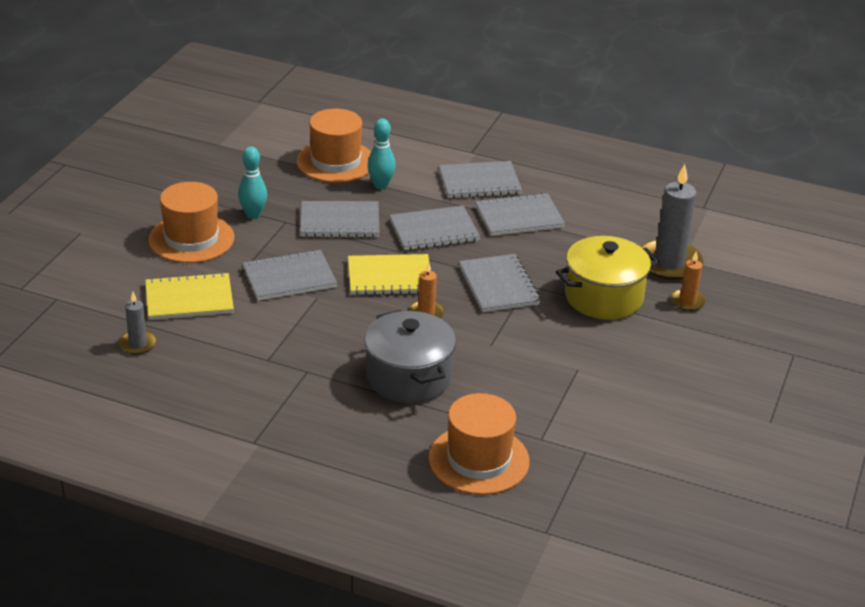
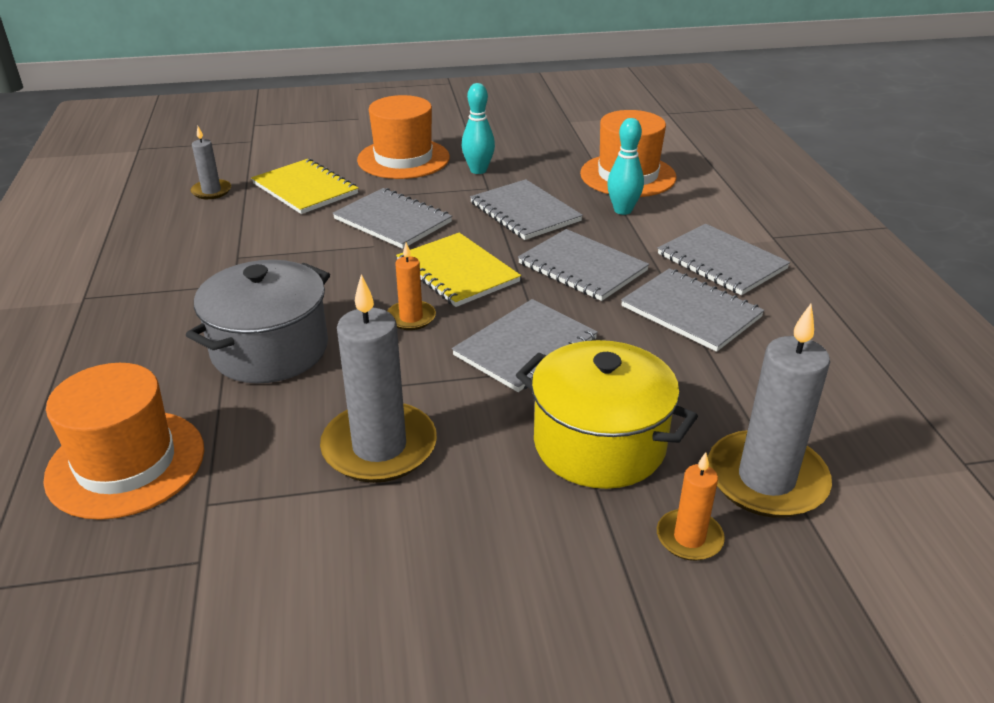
camera: 60 degrees right, 0 degrees up
(544, 367) = (379, 447): none -> grey candle

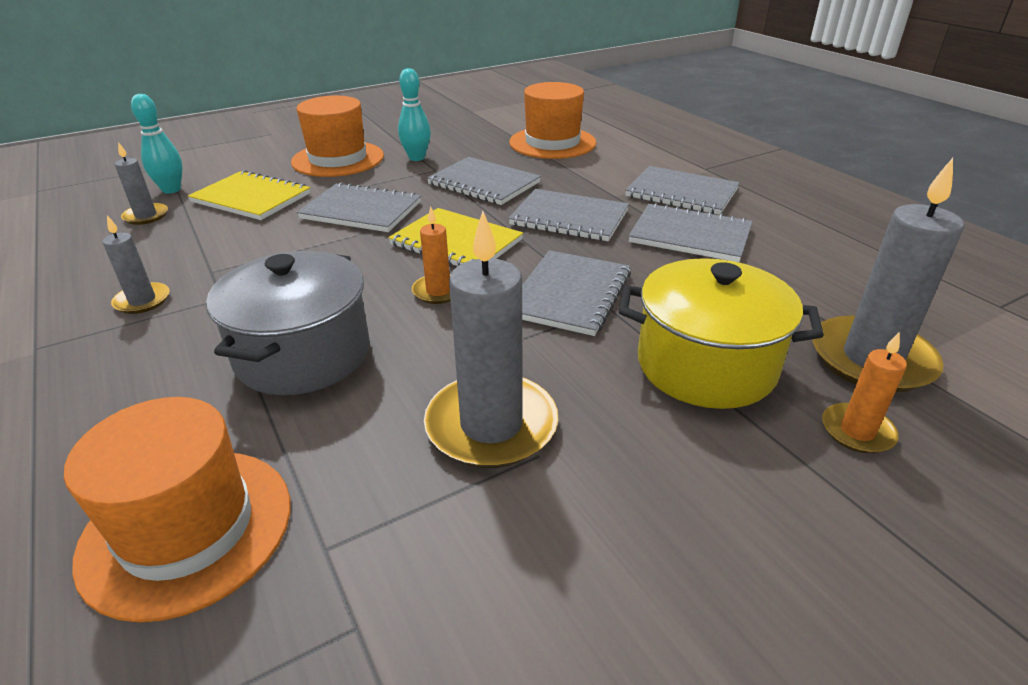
camera: 20 degrees left, 0 degrees up
(174, 273) = (142, 301): none -> grey candle
(623, 210) = (569, 168): turquoise bowling pin -> turquoise bowling pin (171, 190)

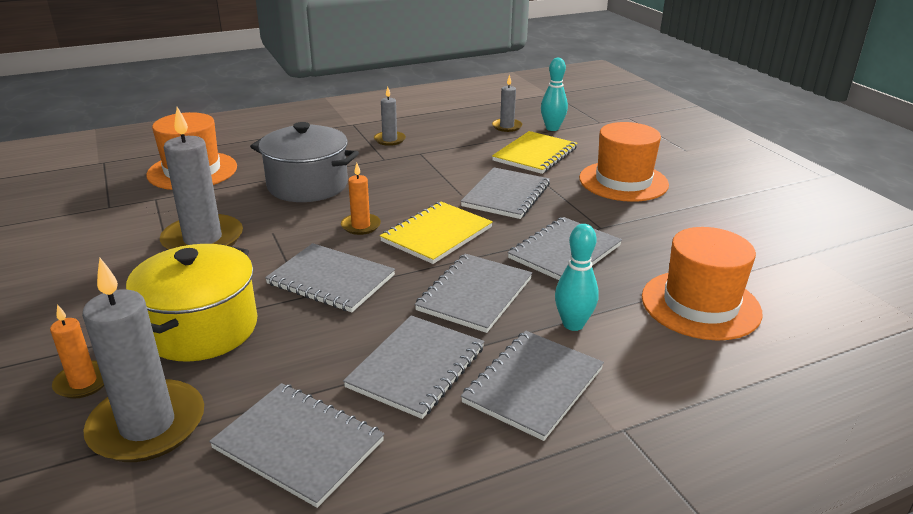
camera: 95 degrees right, 5 degrees down
(417, 158) = (632, 218): turquoise bowling pin -> turquoise bowling pin (573, 324)
(819, 274) = (298, 444): none -> grey notebook

